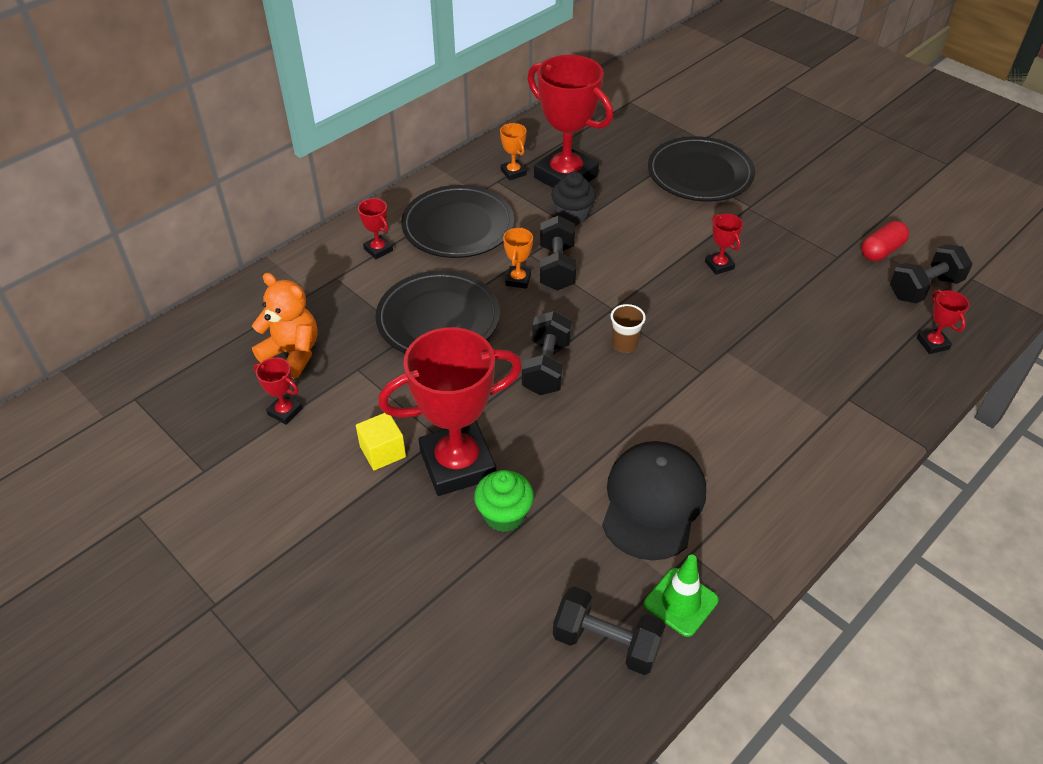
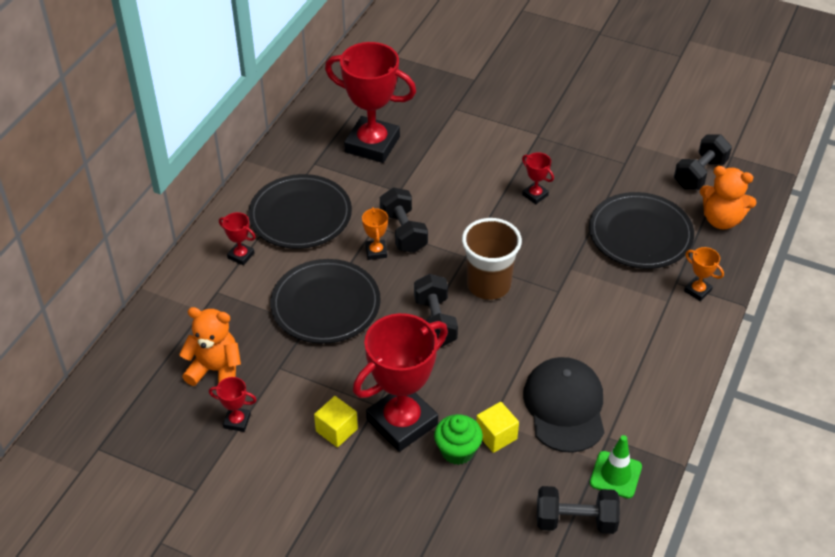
camera: 20 degrees left, 0 degrees up
(513, 172) = (324, 151): orange trophy -> orange trophy (697, 291)
(557, 511) = (496, 435): none -> yellow cube
(572, 214) = (394, 179): black cupcake -> none
(624, 344) = (488, 285): brown cup -> brown cup, size x1.98
(700, 174) = (485, 114): black plate -> black plate (640, 234)
(881, 251) = (656, 149): red capsule -> none
(933, 343) = (721, 219): red trophy -> orange teddy bear

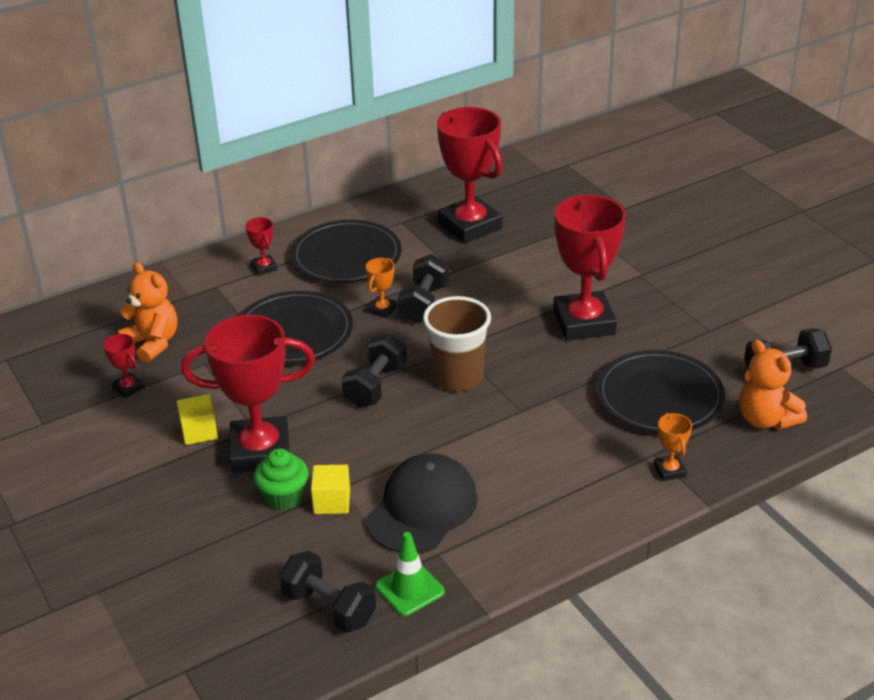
camera: 35 degrees right, 10 degrees down
(535, 195) = (584, 322): red trophy -> red trophy, size x2.36

